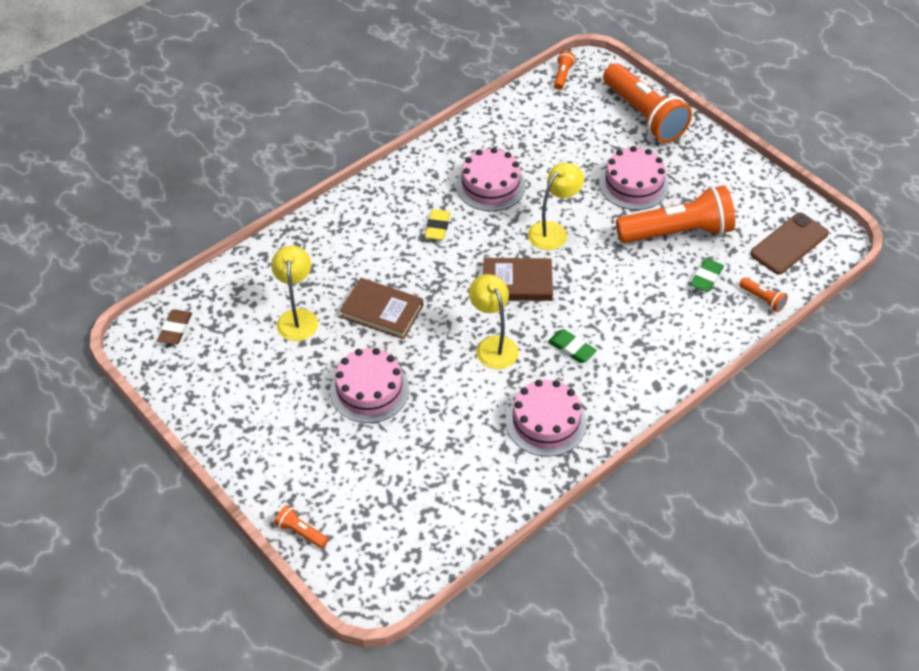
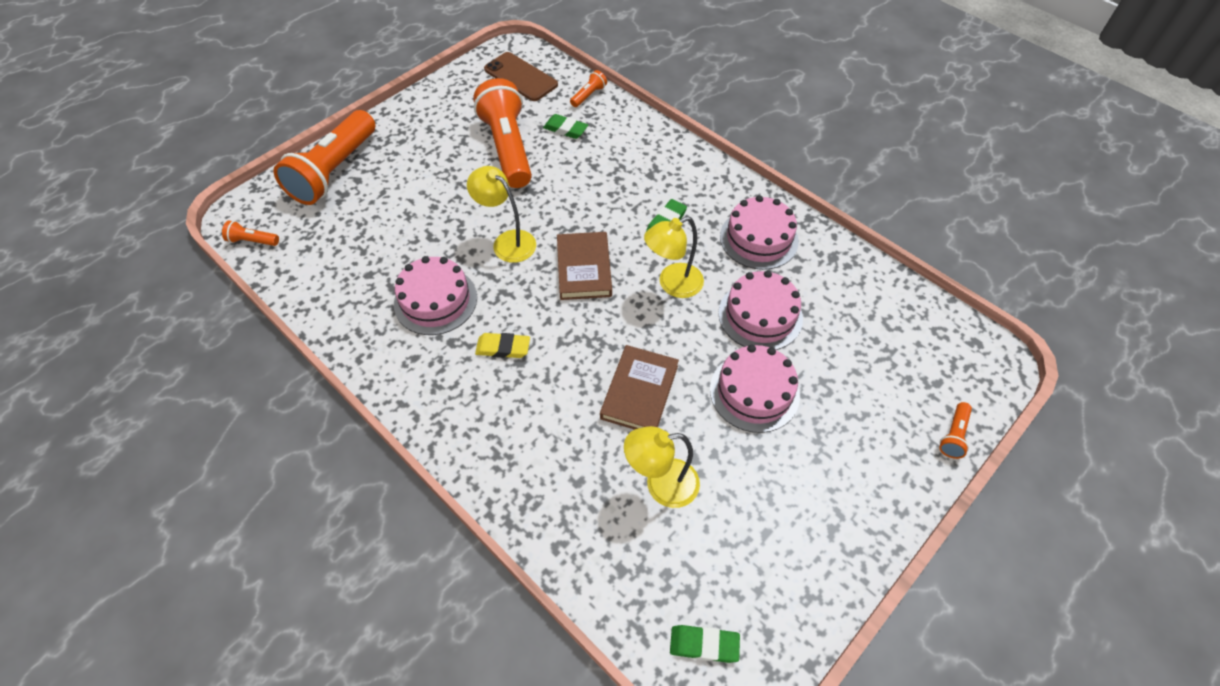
camera: 95 degrees left, 5 degrees up
(175, 329) = (704, 644): brown eraser -> green eraser
(633, 184) = (440, 179): pink cake -> pink cake (760, 315)
(644, 115) = (334, 171): orange flashlight -> orange flashlight turned 150 degrees clockwise

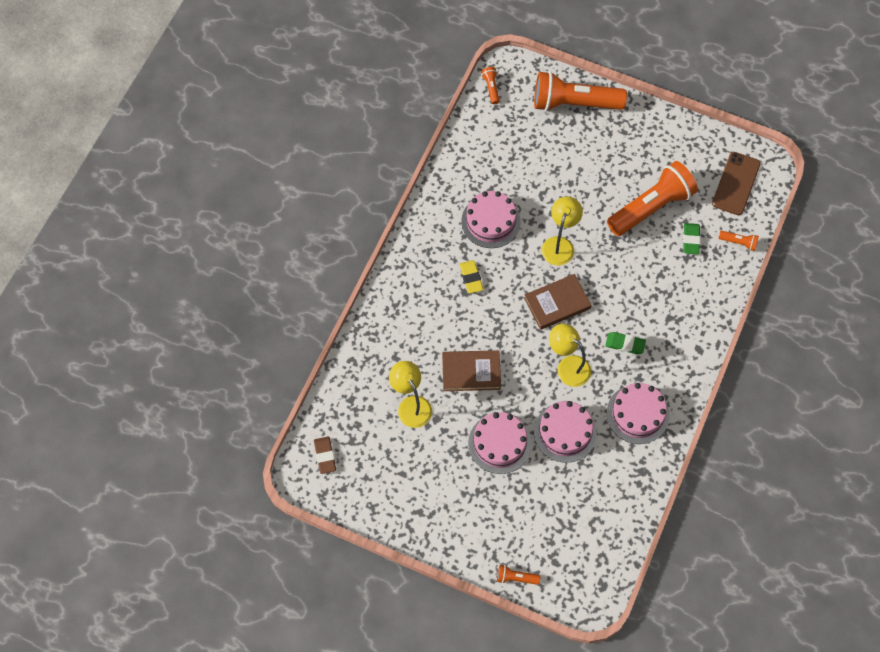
camera: 70 degrees right, 10 degrees up
(704, 644) = (325, 456): green eraser -> brown eraser

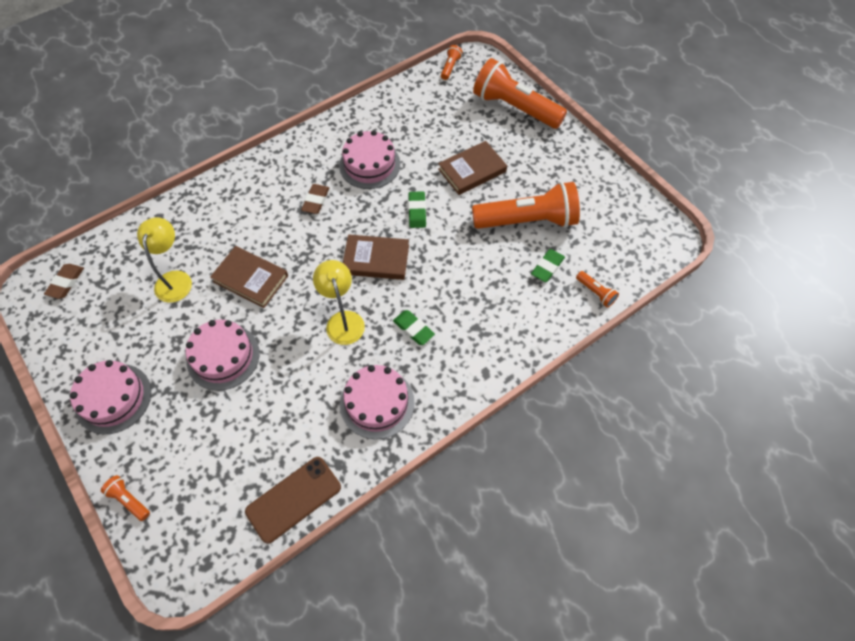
camera: 30 degrees right, 5 degrees down
(471, 278) = (316, 201): yellow eraser -> brown eraser
(559, 244) = (417, 211): yellow lamp -> green eraser
(565, 432) = (292, 380): pink cake -> pink cake (113, 398)
(578, 183) = (472, 170): none -> brown book
(736, 183) = (627, 239): brown phone -> brown phone (293, 499)

